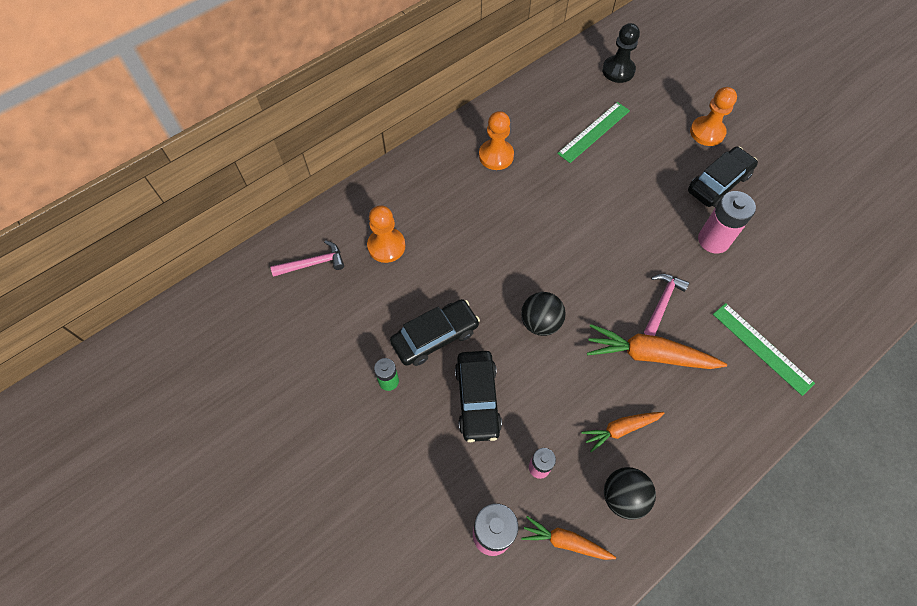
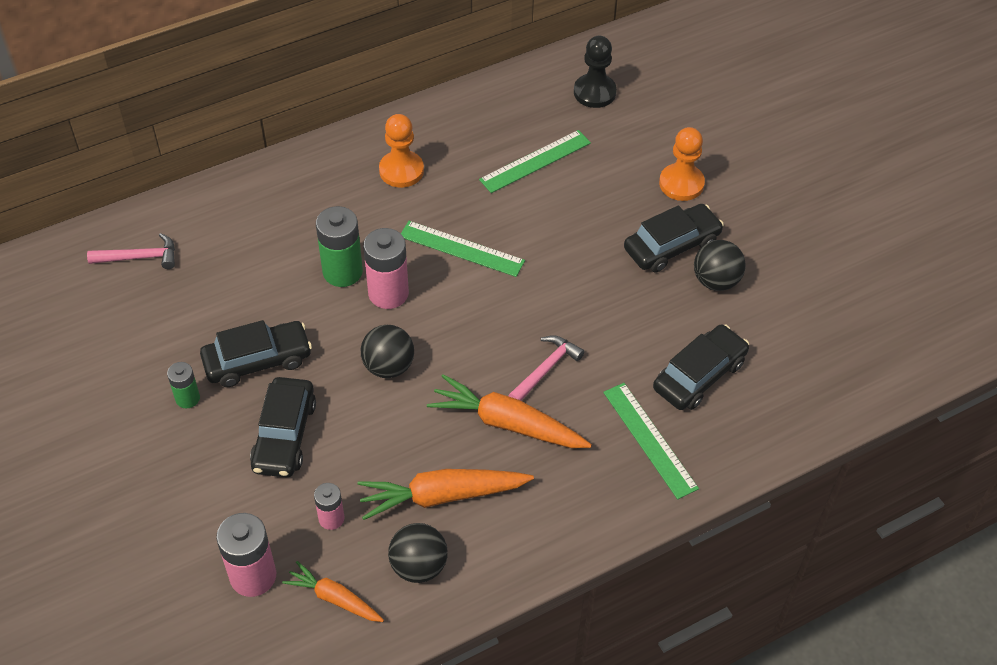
camera: 10 degrees right, 10 degrees down
(386, 246) = (232, 252): orange pawn -> none
(478, 248) = (342, 272): none -> green battery
(563, 212) = (461, 248): none -> green ruler
(620, 429) = (442, 496): orange carrot -> orange carrot, size x1.65
(713, 240) = (638, 310): pink battery -> pink battery (388, 293)
(761, 206) = (716, 281): none -> black ball
(778, 286) = (699, 375): none -> black car

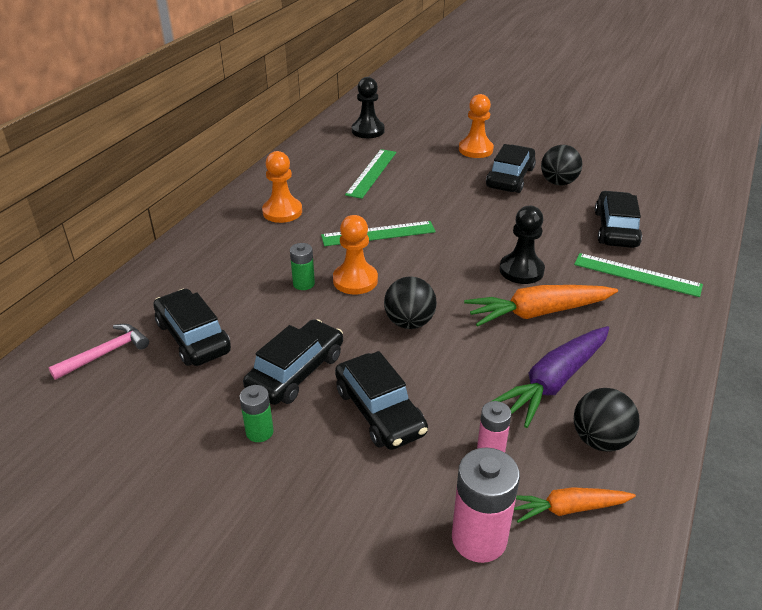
camera: 35 degrees left, 15 degrees down
(212, 279) = (193, 337): none -> black car
(342, 272) = (303, 284): green battery -> green battery, size x0.57
(388, 293) = (355, 280): pink battery -> orange pawn
(442, 496) = (554, 382): orange carrot -> purple carrot
(546, 369) = (521, 270): pink hammer -> black pawn

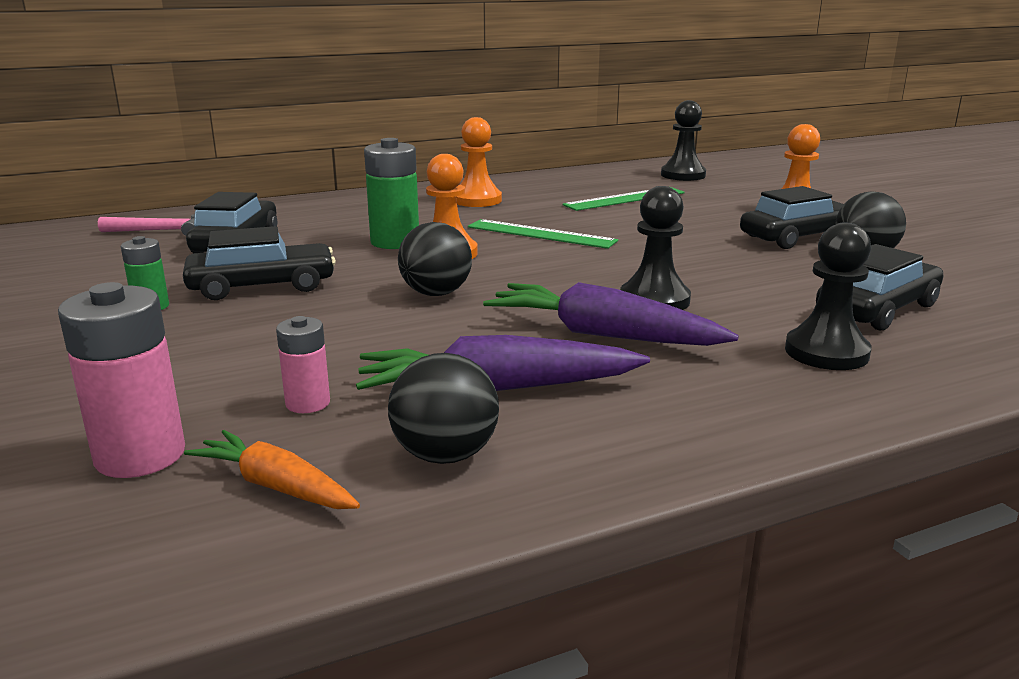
camera: 40 degrees right, 15 degrees down
(303, 284) = (395, 242): green battery -> green battery, size x1.75
(379, 411) = (269, 334): black car -> none
(538, 313) = (602, 335): orange carrot -> purple carrot
(637, 275) = (826, 352): green ruler -> black pawn

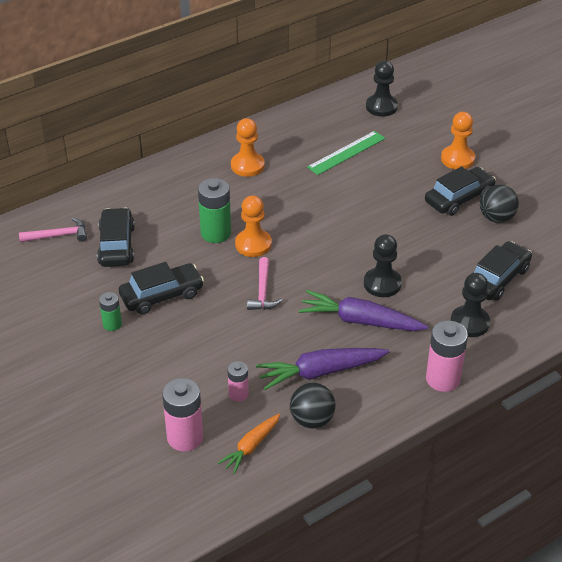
camera: 10 degrees left, 20 degrees up
(276, 486) = (251, 447): orange carrot -> orange carrot turned 75 degrees counterclockwise
(436, 293) = (262, 291): black ball -> pink hammer
(541, 234) = (303, 212): green ruler -> none
(769, 420) = (443, 379): none -> pink battery

